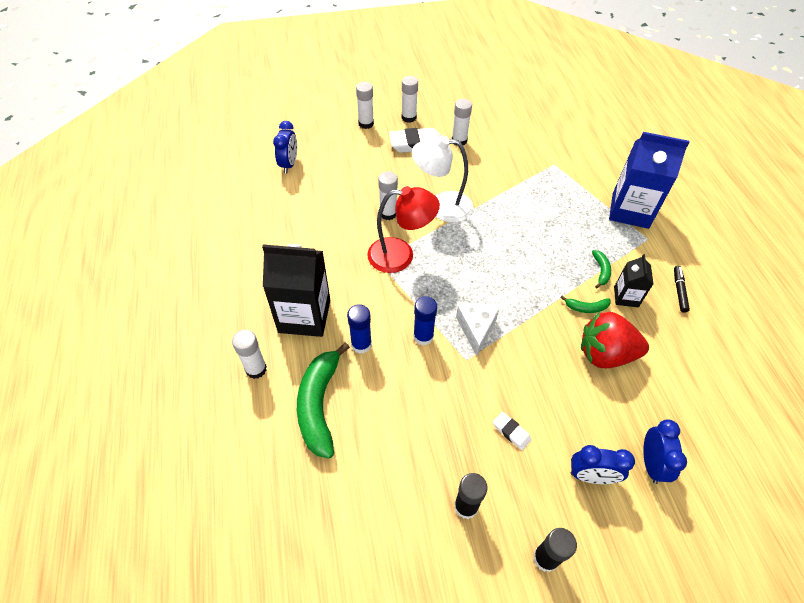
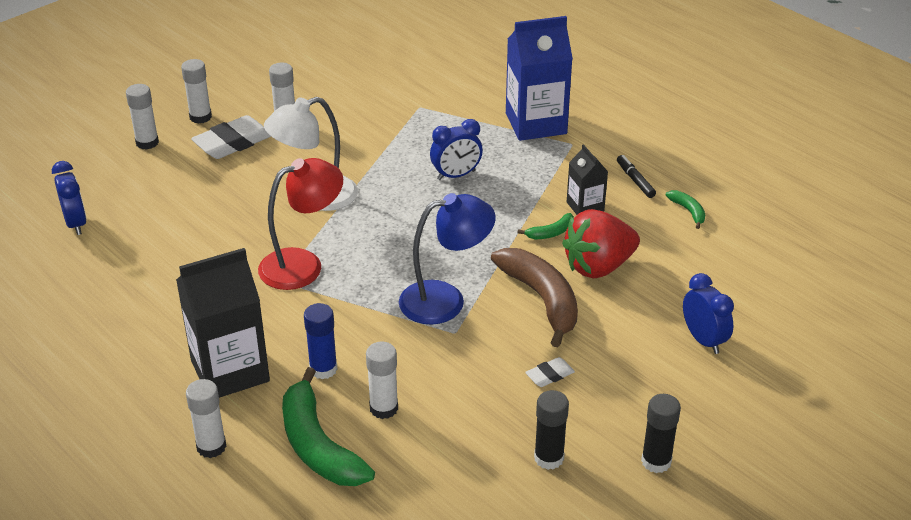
camera: 30 degrees left, 15 degrees down
(388, 213) = (254, 228): white glue stick -> white glue stick (384, 408)
(423, 336) = (390, 331): blue glue stick -> none
(476, 329) = (445, 300): white cheese -> blue lamp
(511, 432) = (550, 375): white eraser -> white eraser turned 45 degrees counterclockwise
(545, 362) = (542, 299): none -> brown banana
(591, 476) = (654, 376): blue clock -> blue clock (456, 175)
(601, 271) = (543, 193): green banana -> green banana (688, 211)

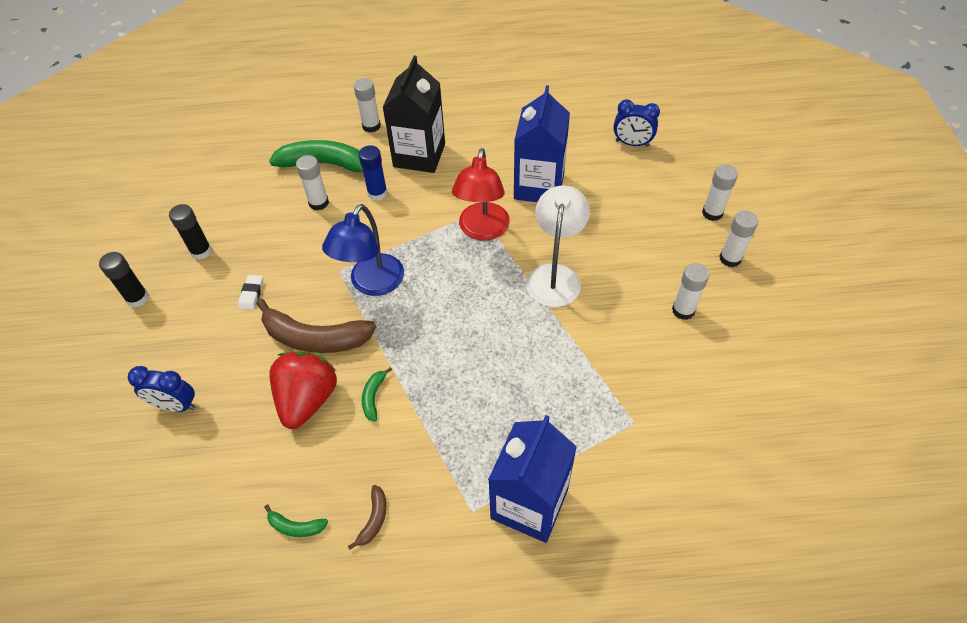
camera: 130 degrees right, 15 degrees up
(202, 257) = (539, 186): none -> blue carton
(233, 143) = (673, 261): white eraser -> none
(456, 175) = (504, 382): blue clock -> none
(585, 206) = (379, 447): black carton -> none
(635, 180) = (374, 519): black marker -> brown banana

